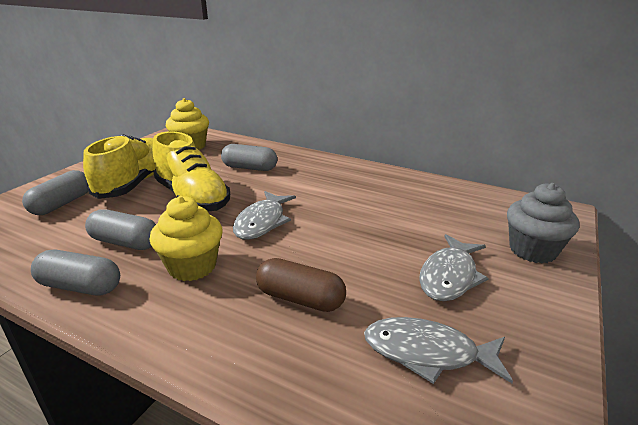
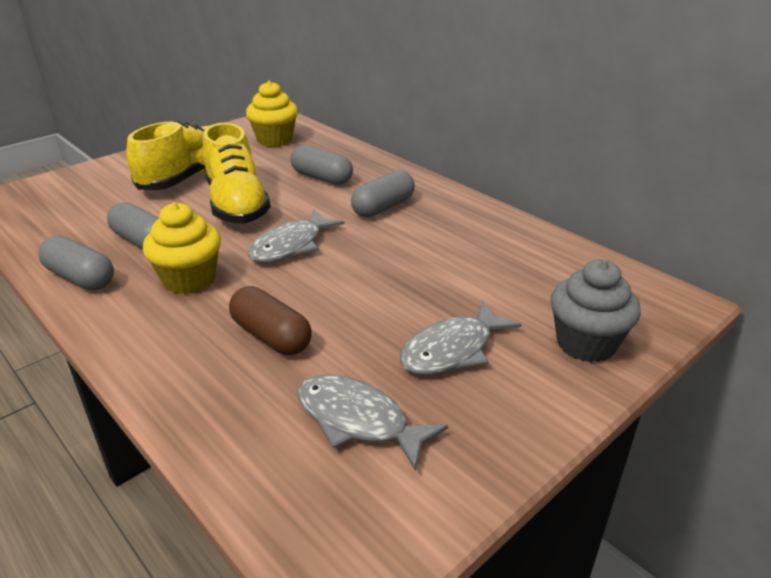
camera: 20 degrees right, 5 degrees up
(62, 204) = (108, 189): grey capsule -> grey capsule (383, 207)

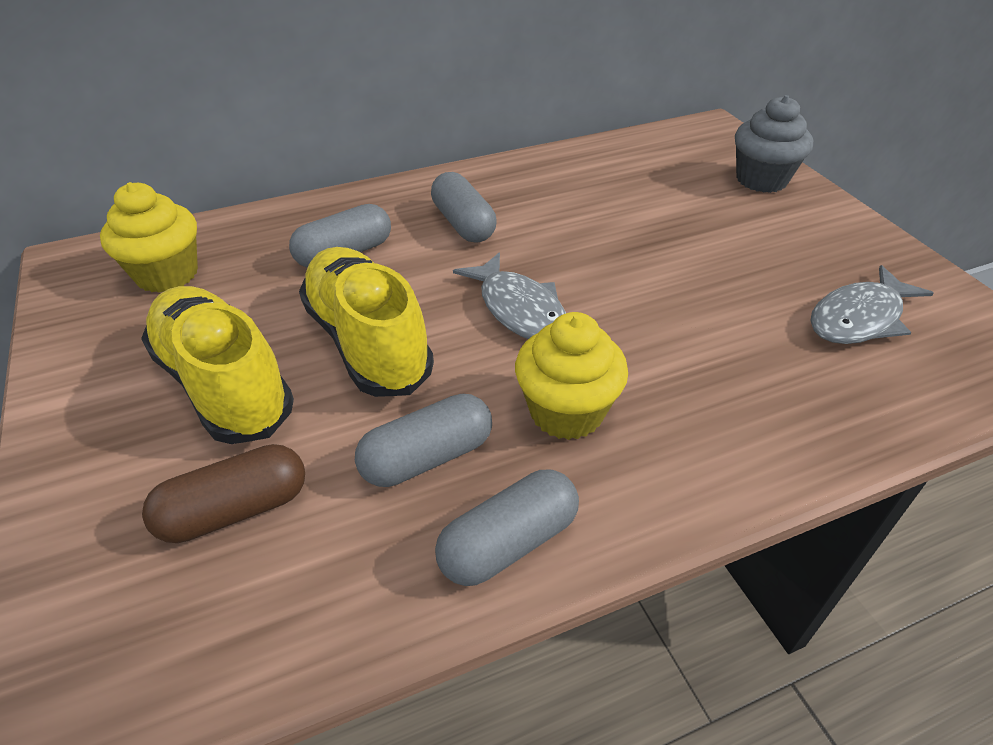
camera: 70 degrees left, 10 degrees up
(237, 204) = (367, 342): yellow shoe -> yellow shoe turned 120 degrees counterclockwise
(271, 336) = (715, 354): brown capsule -> brown capsule (235, 510)
(452, 350) = (760, 244): grey fish -> none

